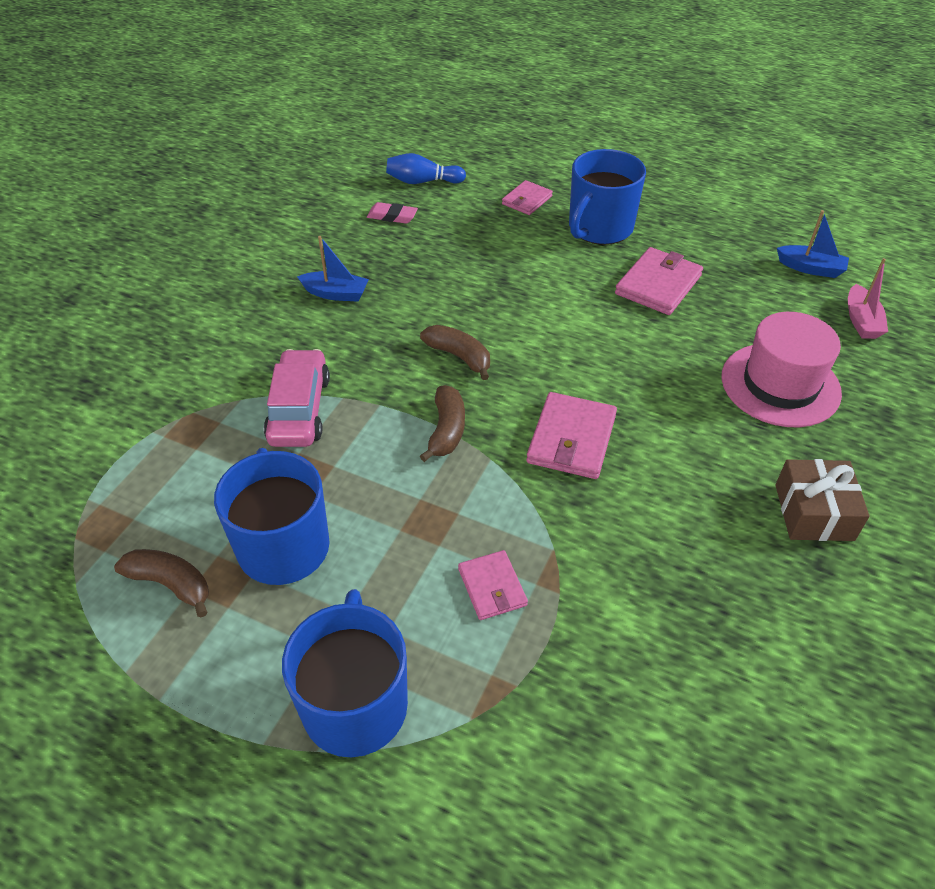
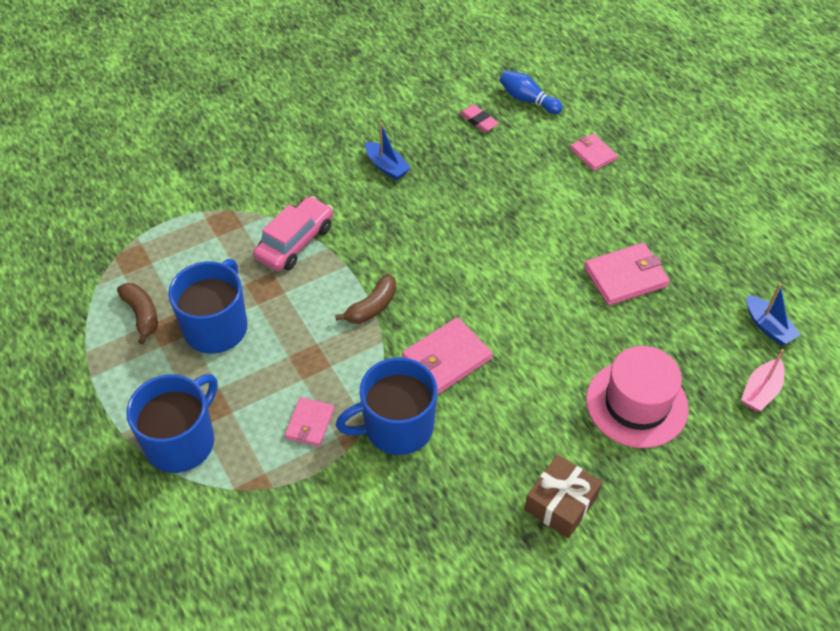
camera: 35 degrees right, 5 degrees up
(459, 356) = (427, 258): brown banana -> none
(526, 200) = (593, 154): pink wallet -> pink wallet turned 75 degrees clockwise
(599, 228) = (627, 206): blue mug -> blue mug (397, 427)

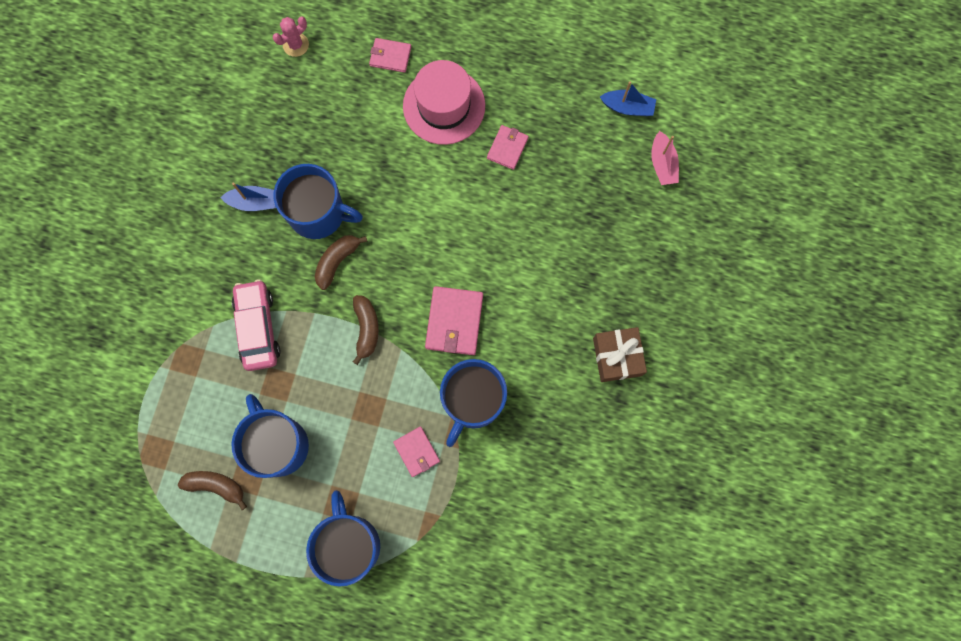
camera: 45 degrees left, 25 degrees up
(402, 247) = (337, 261): none -> brown banana
(424, 207) = (318, 213): none -> blue mug
(478, 121) = (279, 97): pink eraser -> none
(527, 100) = (296, 45): blue bowling pin -> pink cactus
(625, 277) = (507, 148): pink wallet -> pink wallet, size x0.62
(636, 404) = (599, 243): pink hat -> pink hat (444, 106)

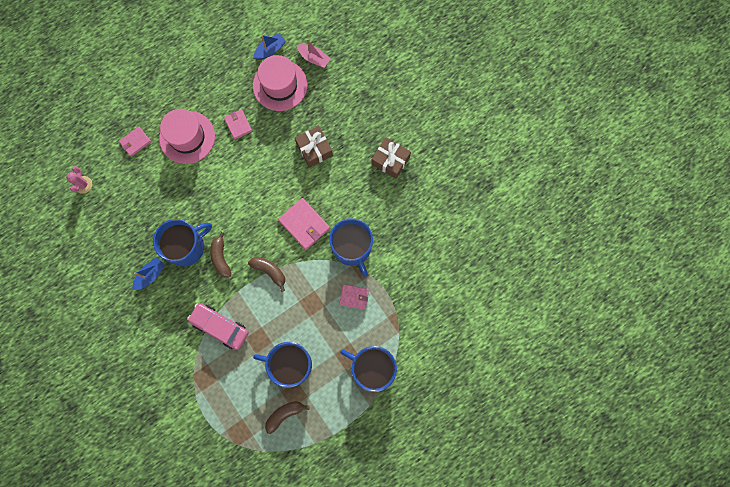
camera: 50 degrees left, 0 degrees up
(553, 257) = (314, 149): none -> brown gift
(595, 154) = (280, 85): none -> pink hat

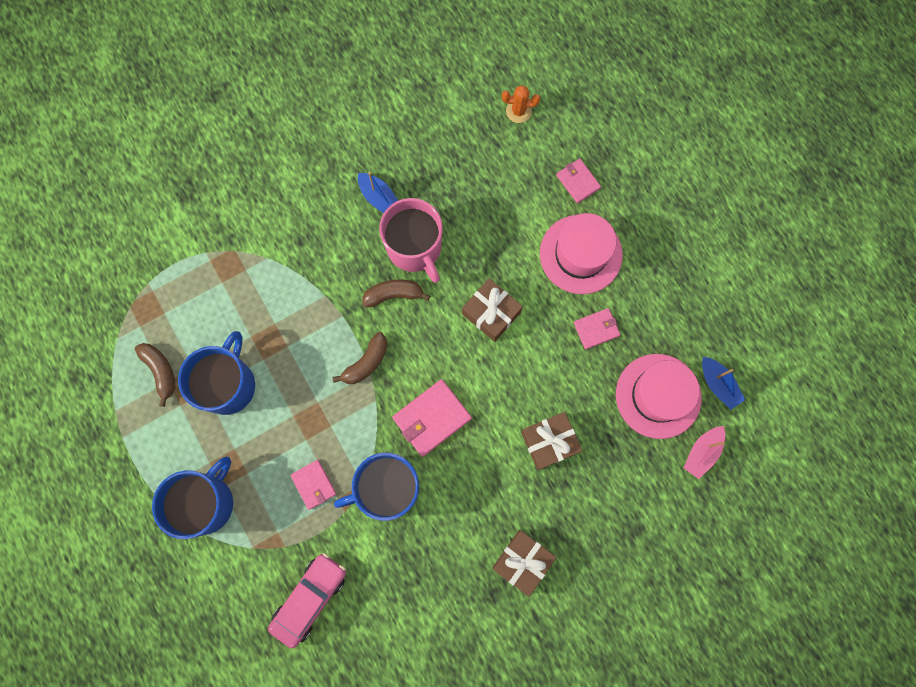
camera: 95 degrees right, 0 degrees up
(83, 184) = (518, 111): pink cactus -> orange cactus
(186, 247) = (415, 248): blue mug -> pink mug
(220, 326) = (295, 289): pink car -> pink car (310, 598)
(231, 192) = (491, 313): none -> brown gift
(354, 297) = (314, 484): pink wallet -> pink wallet turned 45 degrees counterclockwise

